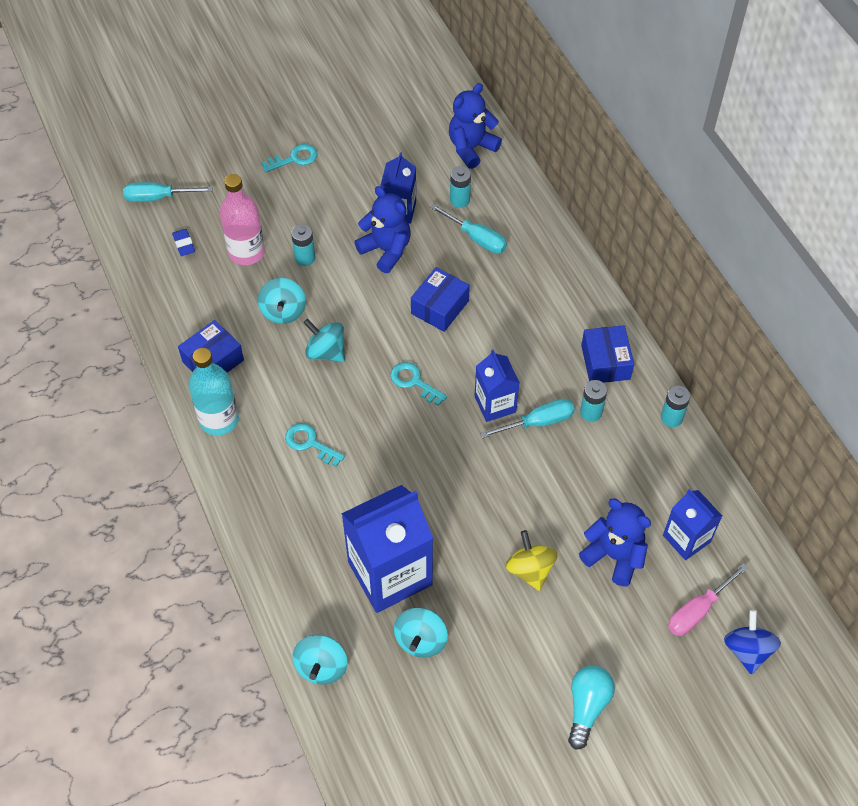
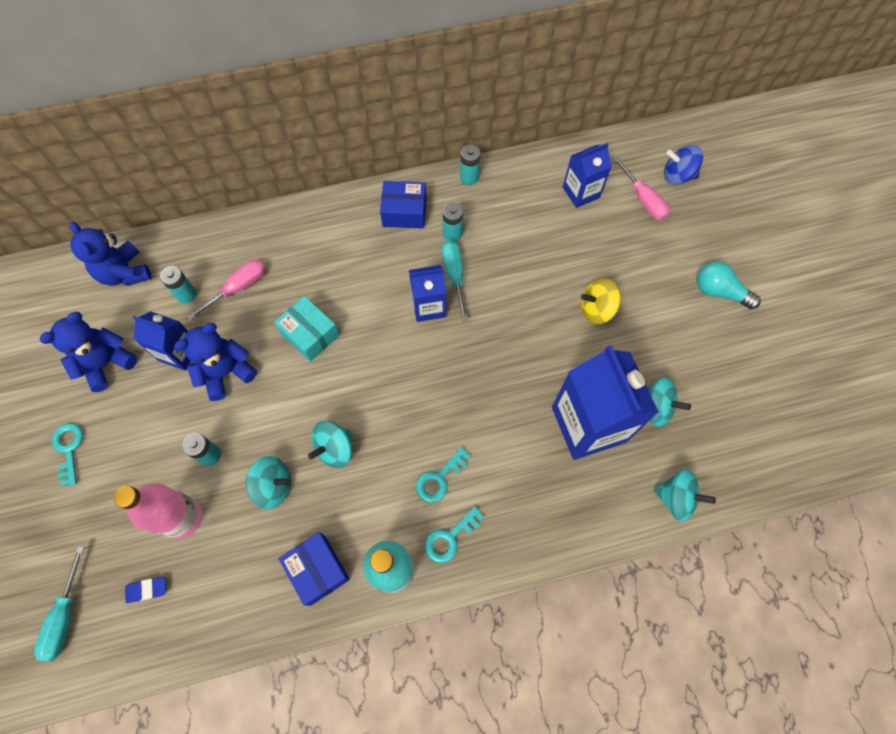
camera: 80 degrees left, 10 degrees up
(414, 382) = (389, 371): turquoise key -> turquoise key (449, 538)
(440, 307) = (310, 334): blue box -> turquoise box
(476, 238) = (238, 288): turquoise screwdriver -> pink screwdriver
(614, 556) = (590, 245): blue teddy bear -> blue teddy bear (107, 363)

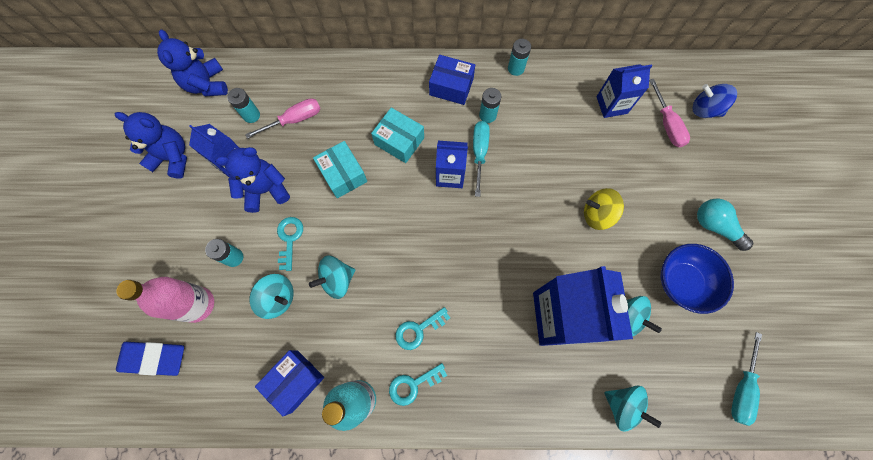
camera: 15 degrees right, 5 degrees up
(65, 616) = (85, 361): turquoise screwdriver -> turquoise screwdriver (741, 388)
(69, 449) = (124, 222): turquoise key -> turquoise key (289, 239)
(107, 363) = (173, 158): blue teddy bear -> blue teddy bear turned 45 degrees clockwise
(147, 589) = (154, 358): blue eraser -> blue eraser, size x1.92
(317, 570) = (295, 381): blue box -> blue box turned 60 degrees clockwise
(363, 283) = (399, 141): none -> turquoise box
(702, 357) = (682, 282): none -> blue bowl

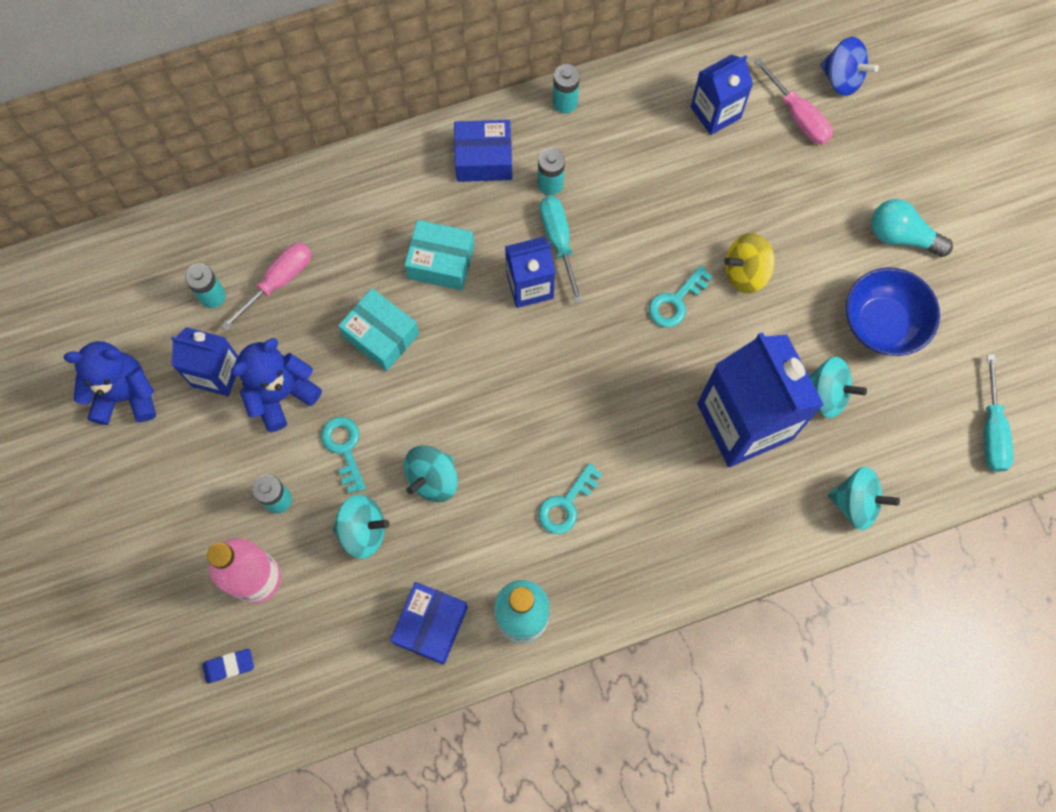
camera: 20 degrees left, 0 degrees up
(154, 358) = (229, 666): blue eraser -> blue eraser, size x0.52
(207, 85) = (125, 273): blue teddy bear -> none
(413, 385) = (586, 574): turquoise key -> turquoise key (675, 302)
(704, 110) = (842, 79): blue spinning top -> blue spinning top turned 150 degrees counterclockwise

